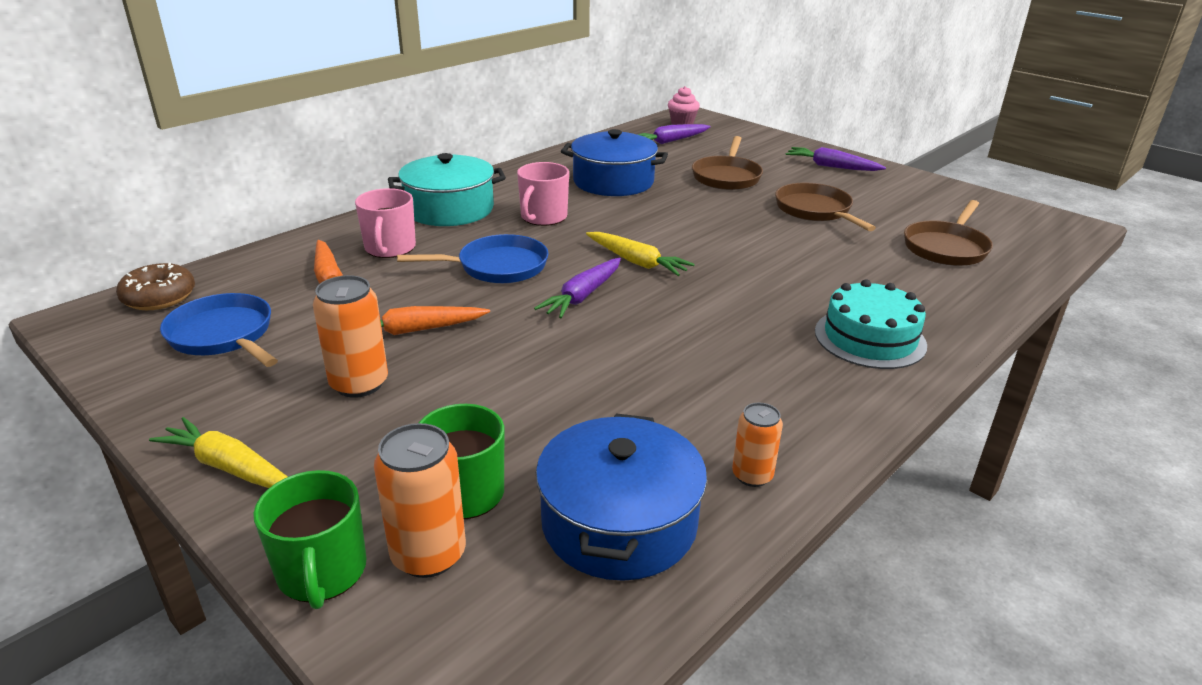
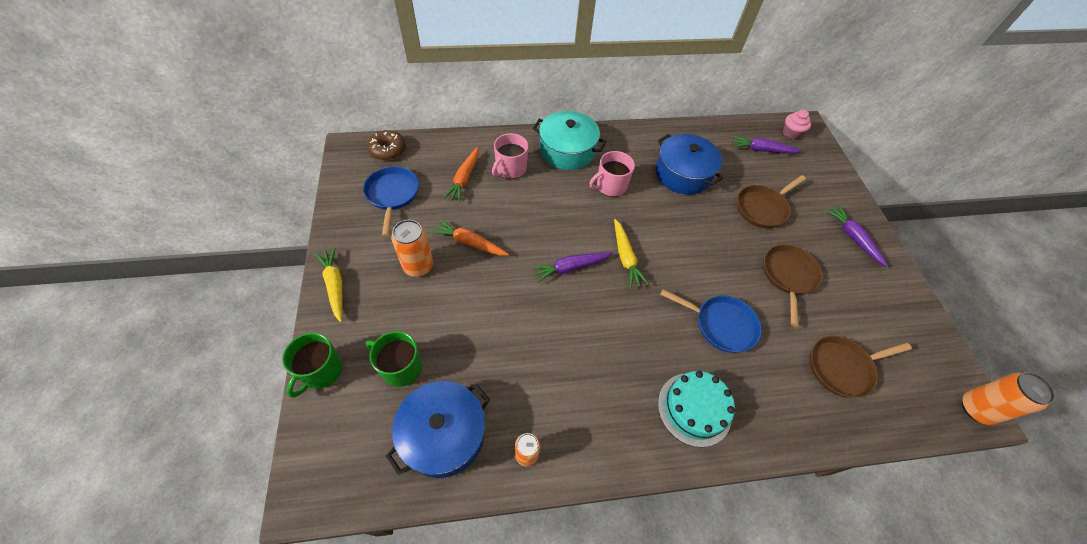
camera: 35 degrees right, 25 degrees up
(428, 554) = (361, 392): orange can -> orange can (976, 409)
(497, 267) = (548, 216): blue pan -> blue pan (720, 324)

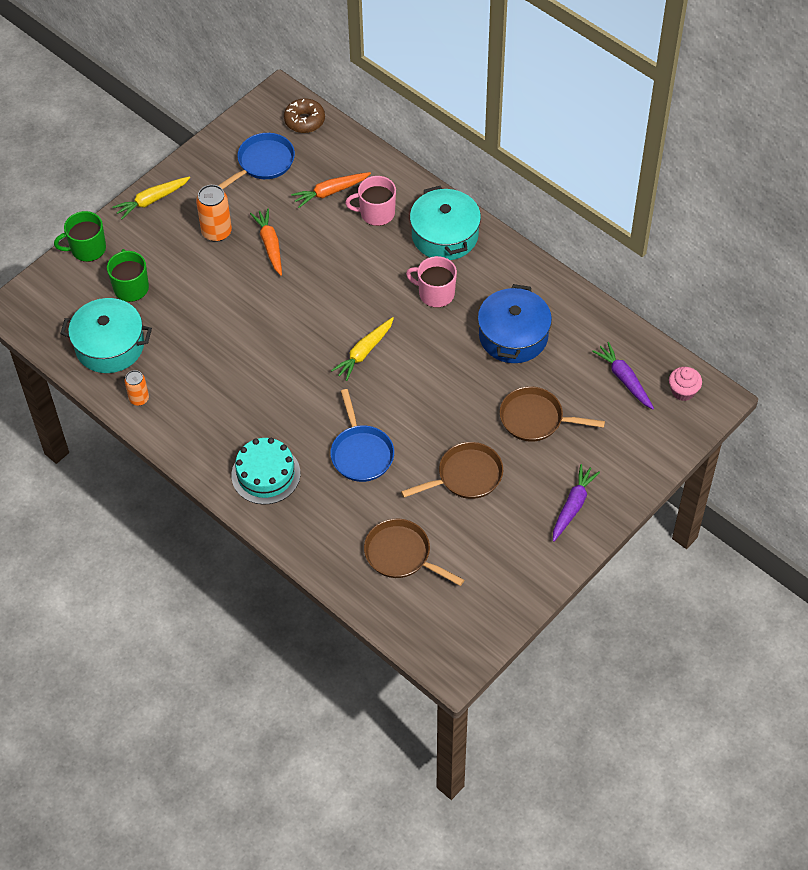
camera: 55 degrees right, 0 degrees up
(335, 286) = (151, 200): yellow carrot -> yellow carrot turned 150 degrees counterclockwise
(443, 434) = (109, 346): blue pot -> turquoise pot
(570, 268) = (314, 323): purple carrot -> none
(976, 409) = (452, 663): orange can -> none

